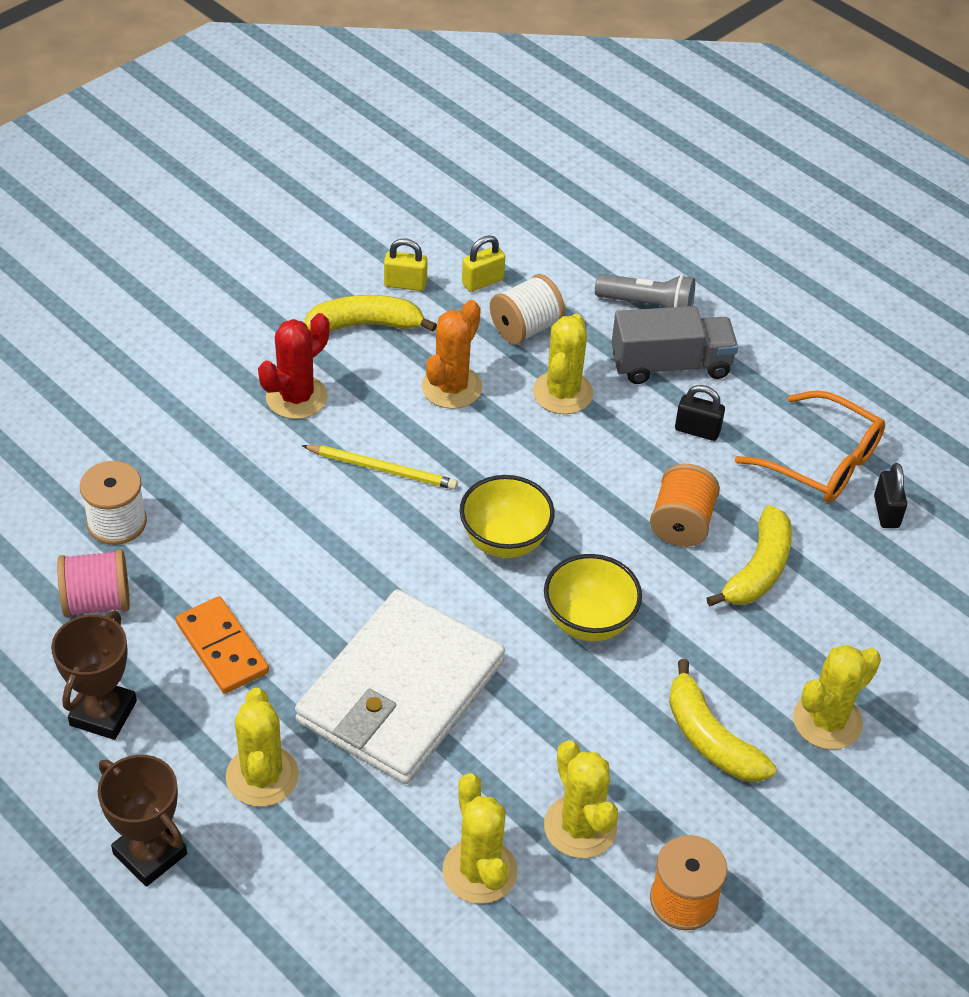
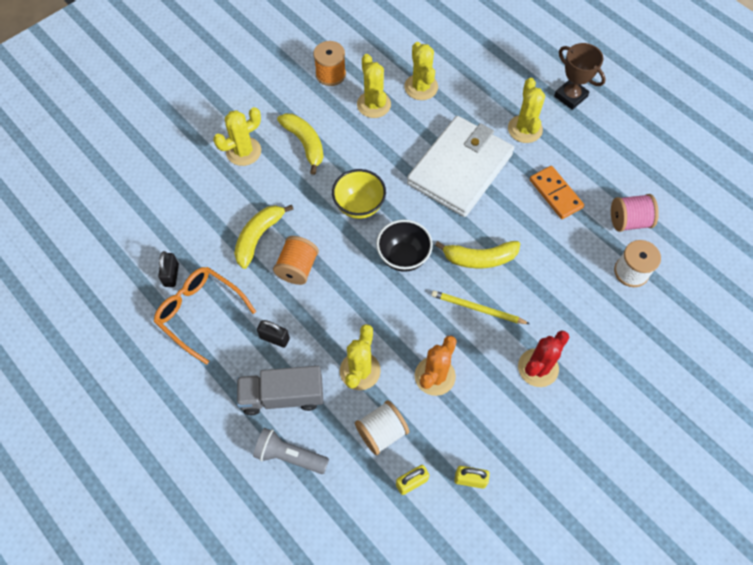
camera: 175 degrees left, 15 degrees up
(103, 713) = (608, 160): brown trophy -> none
(365, 325) = (497, 436): yellow banana -> yellow banana (479, 258)
(504, 541) = (403, 257): yellow bowl -> black bowl

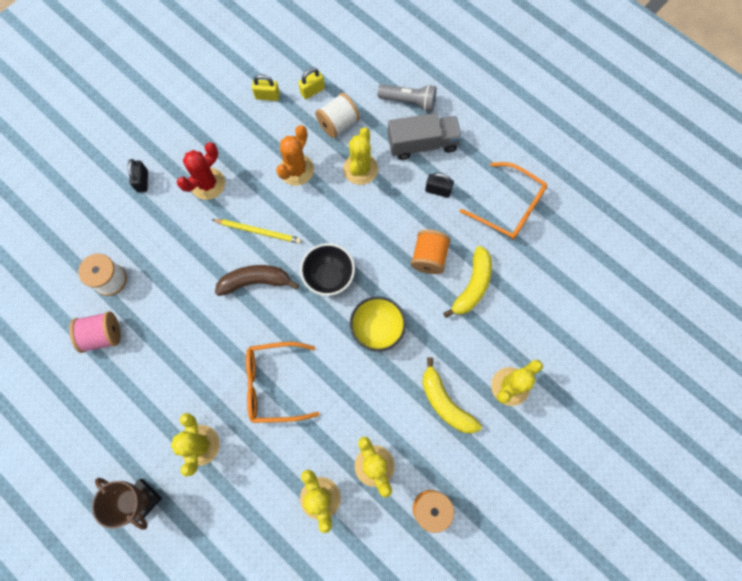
camera: 175 degrees right, 10 degrees up
(171, 275) = (545, 240): black padlock -> black padlock (142, 181)
(460, 169) = (274, 384): white wallet -> orange glasses
(479, 258) = (255, 281): yellow banana -> brown banana
(555, 194) = (174, 361): orange domino -> none

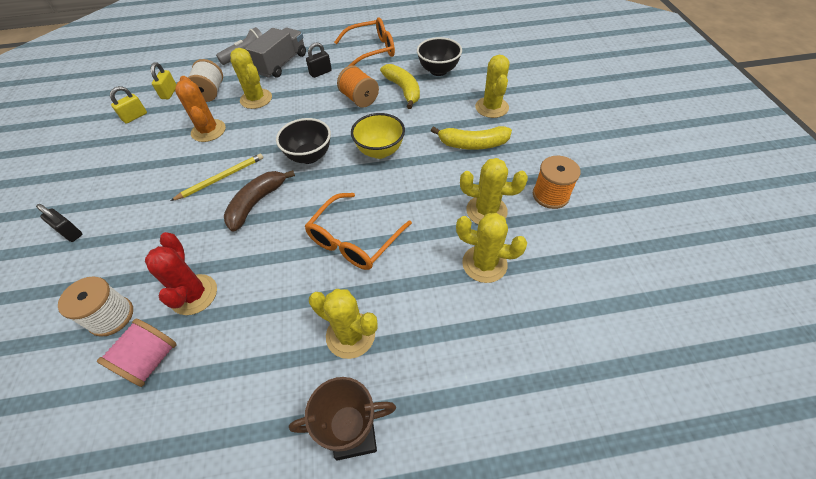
camera: 50 degrees left, 20 degrees down
(207, 184) = (140, 188): red cactus -> red cactus (194, 294)
(528, 297) = (438, 71): none -> black bowl

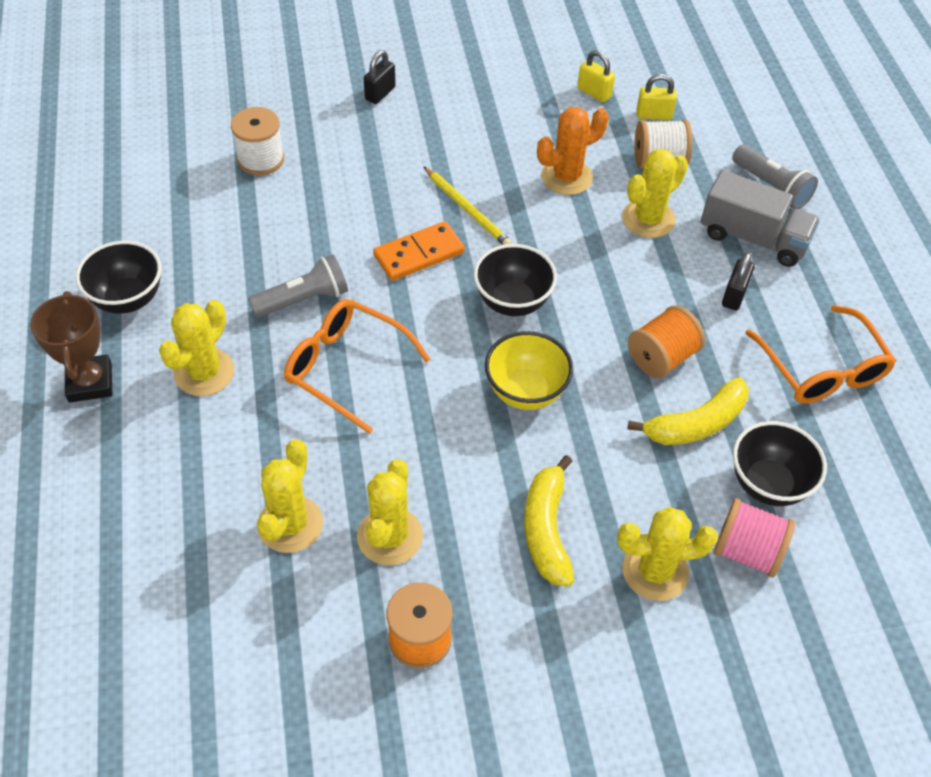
camera: 85 degrees right, 0 degrees up
(151, 360) = (204, 203): pink spool -> pink spool (747, 551)
(194, 294) = (279, 220): red cactus -> none
(256, 203) = (419, 254): brown banana -> orange domino
(257, 415) = (128, 299): none -> black bowl
(285, 270) = (304, 300): none -> grey flashlight
(320, 72) = (734, 295): black padlock -> black padlock turned 60 degrees clockwise

